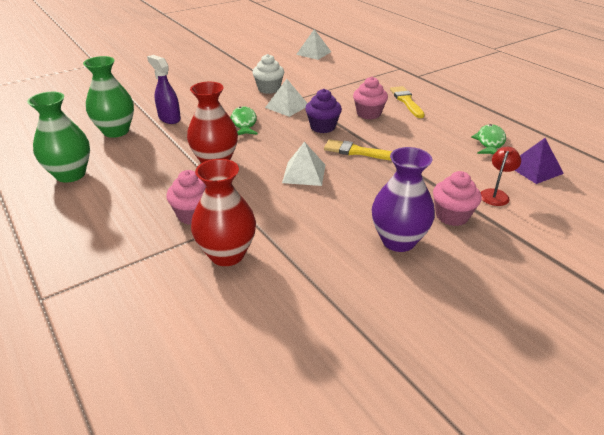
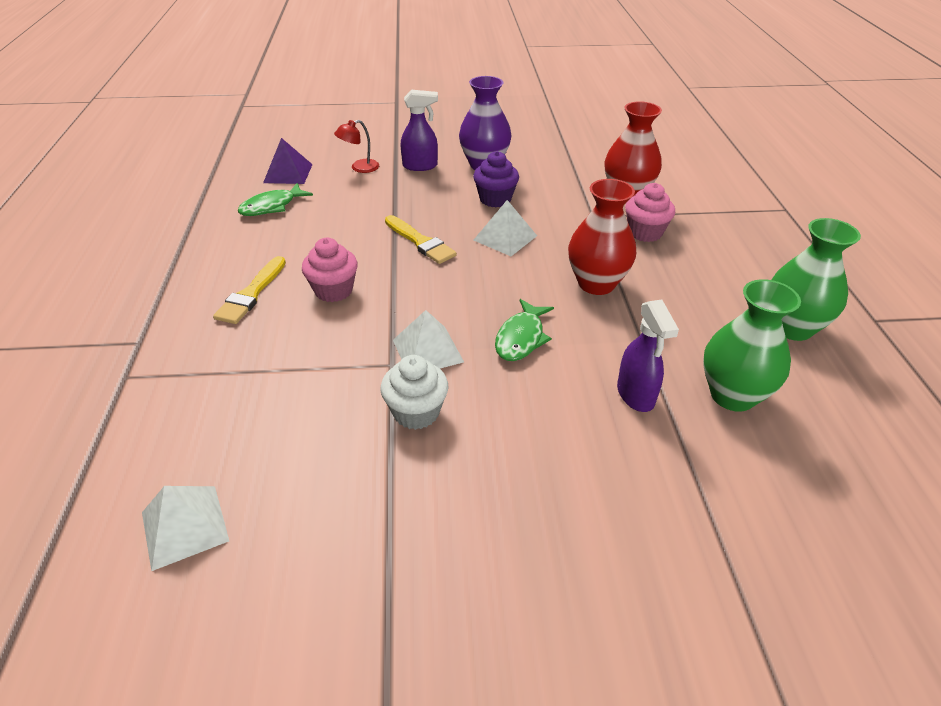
camera: 150 degrees left, 5 degrees up
(322, 127) = (419, 290): purple cupcake -> purple cupcake (495, 199)
(452, 216) = (420, 166): pink cupcake -> purple spray bottle

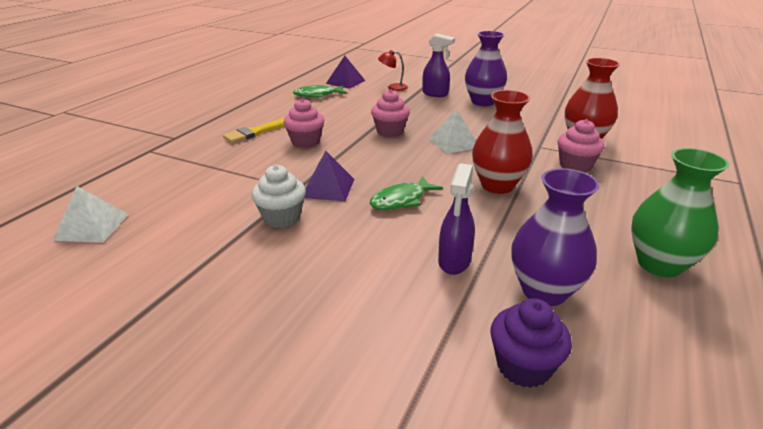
camera: 30 degrees right, 10 degrees down
(420, 242) = (390, 131): yellow brush -> pink cupcake
(427, 350) = (328, 188): white pyramid -> purple pyramid
(495, 199) = (470, 121): purple cupcake -> purple cupcake (523, 366)
(732, 395) = (544, 291): green vase -> purple vase

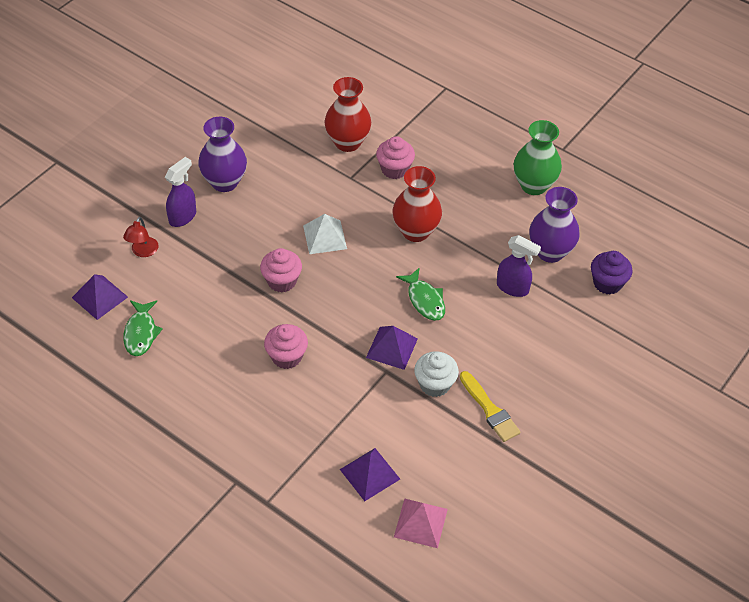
camera: 80 degrees left, 20 degrees up
(92, 227) = (420, 523): white pyramid -> pink pyramid
(166, 192) = (370, 474): none -> purple pyramid
(257, 132) = (244, 400): yellow brush -> yellow brush (490, 410)

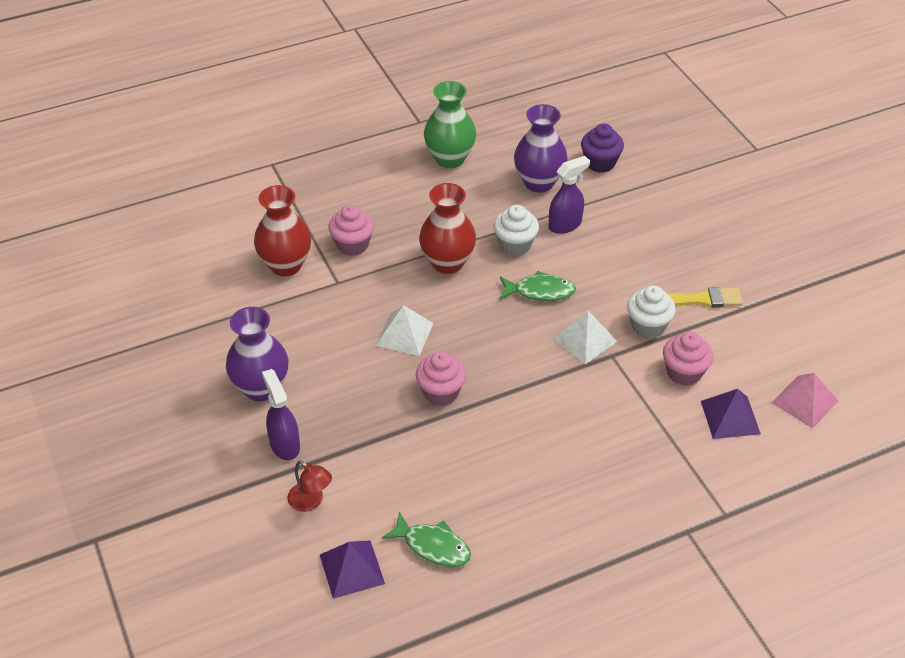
camera: 60 degrees left, 5 degrees down
(286, 356) = (546, 427): pink cupcake -> pink cupcake (684, 372)
(391, 348) = (585, 339): purple pyramid -> white pyramid
(465, 264) = (515, 245): none -> white cupcake

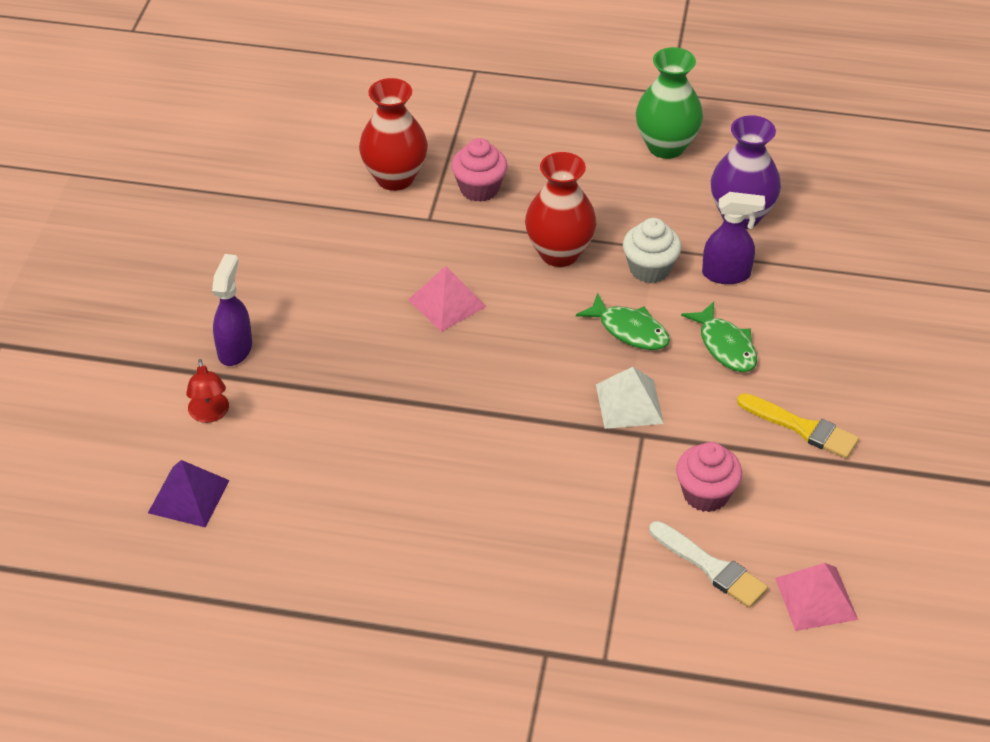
camera: 35 degrees right, 0 degrees up
(261, 388) = (263, 285): purple vase -> none
(404, 334) = (446, 303): white pyramid -> pink pyramid
(433, 546) = (281, 519): green fish -> green fish (725, 346)
(441, 392) = (428, 378): pink cupcake -> none
(600, 163) = (834, 226): purple cupcake -> none
(648, 326) = (714, 425): white cupcake -> none
(730, 417) = (711, 567): purple pyramid -> white brush

